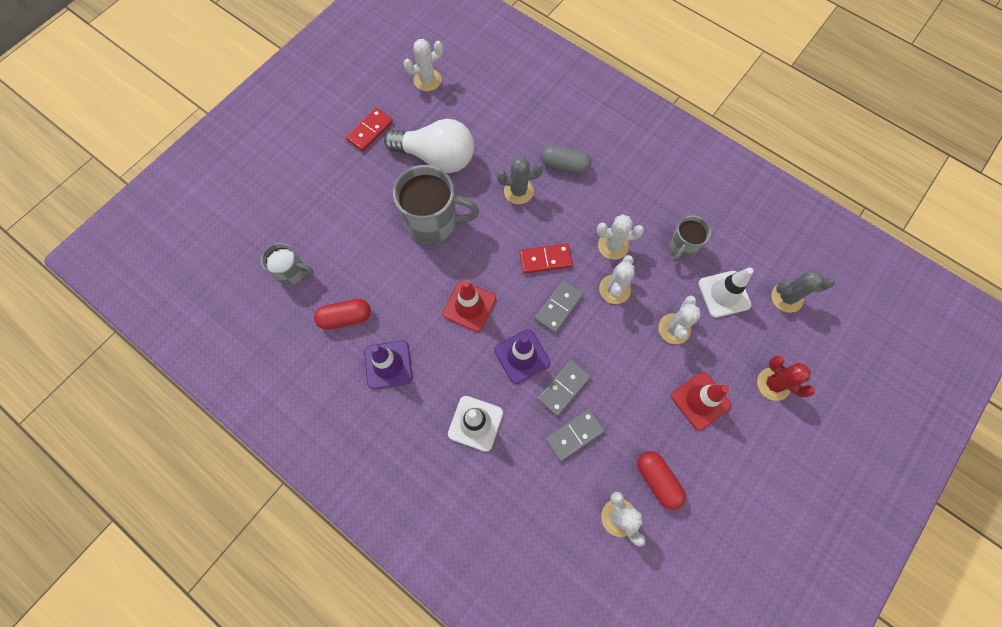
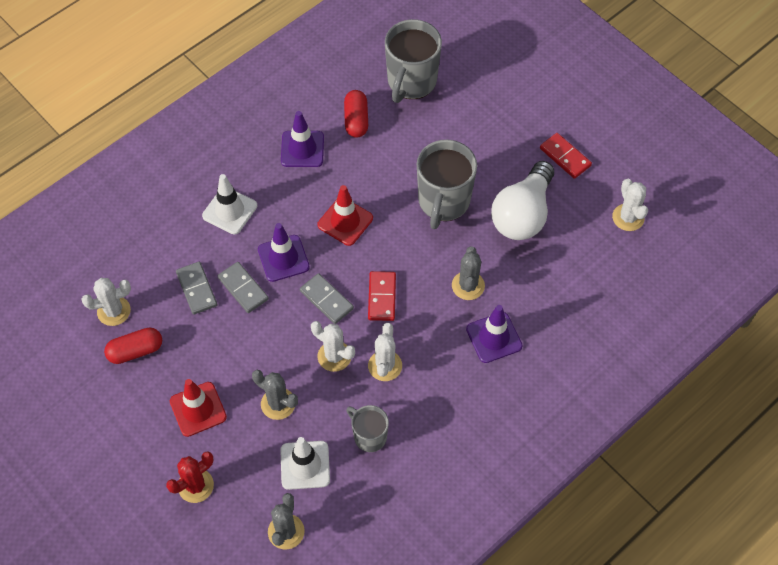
camera: 100 degrees right, 10 degrees down
(292, 273) = (411, 82): grey mug -> grey mug, size x1.76
(565, 165) = (494, 337): grey capsule -> purple traffic cone
(674, 329) = (278, 404): white cactus -> grey cactus

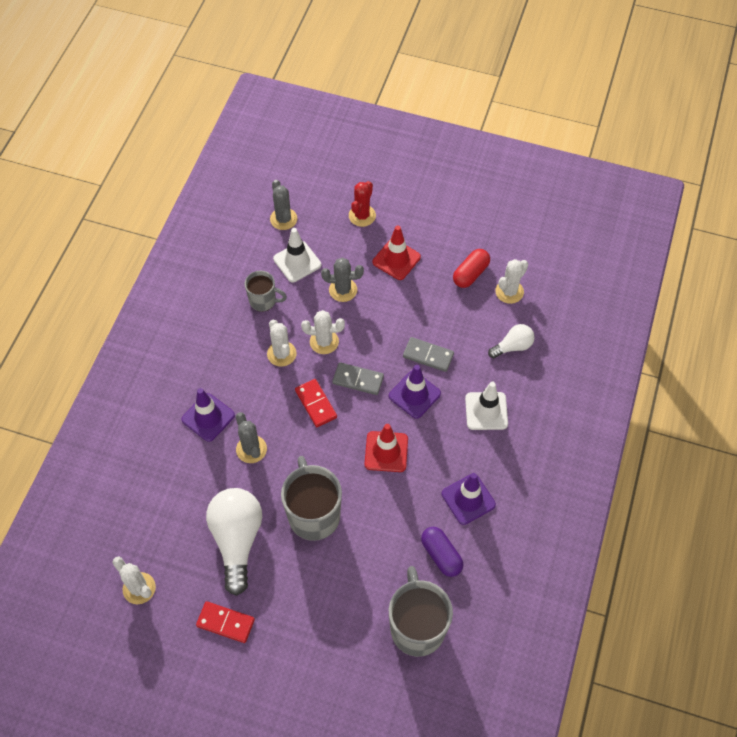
camera: 150 degrees right, 0 degrees up
(157, 255) = (513, 346): none -> white light bulb
(197, 289) = (462, 337): grey domino -> none
(356, 120) = (441, 555): red capsule -> purple capsule

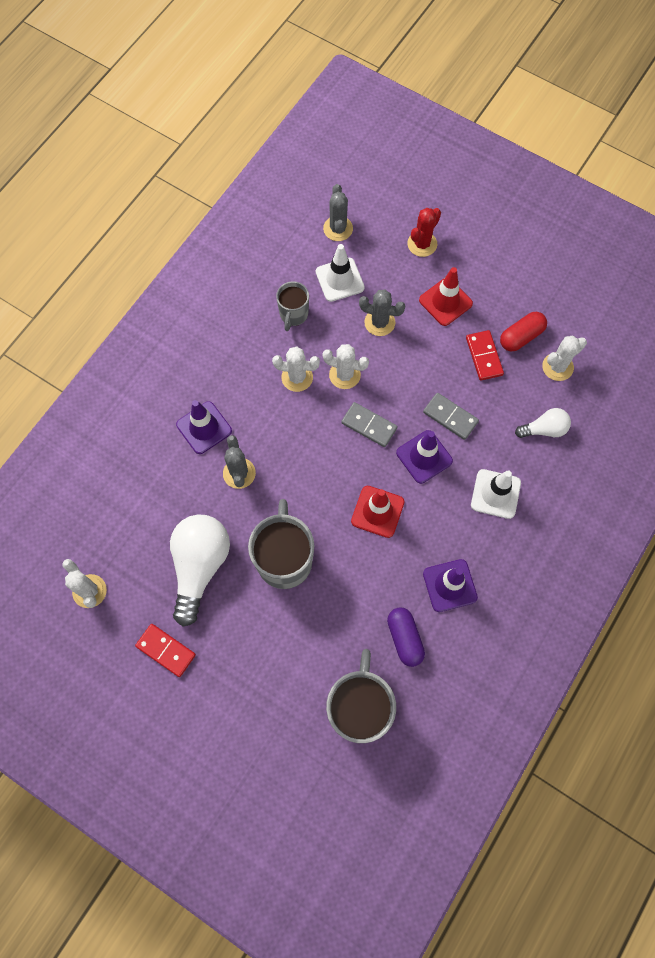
camera: 15 degrees right, 10 degrees up
(263, 301) = (293, 315): grey mug -> grey mug turned 75 degrees clockwise
(281, 354) = (297, 377): white cactus -> white cactus turned 75 degrees counterclockwise
(316, 404) = (318, 441): red domino -> red domino (484, 356)

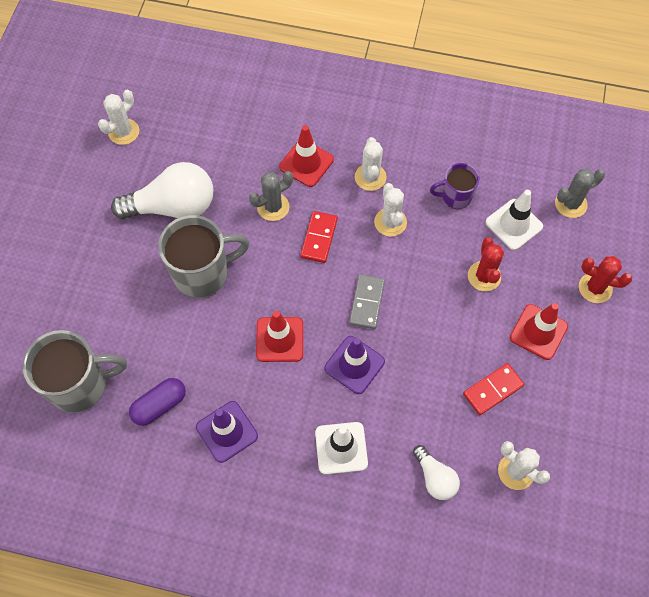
camera: 70 degrees right, 5 degrees down
(166, 650) = (89, 207): red domino -> red domino (319, 238)
(204, 428) = (306, 163): purple traffic cone -> red traffic cone
(293, 315) = (455, 197): grey mug -> purple mug
(344, 375) = (411, 263): white cactus -> white cactus (370, 177)
(379, 322) = (484, 276): grey cactus -> red cactus
(450, 417) = (408, 377): grey domino -> none
(521, 337) = (534, 421): red capsule -> none

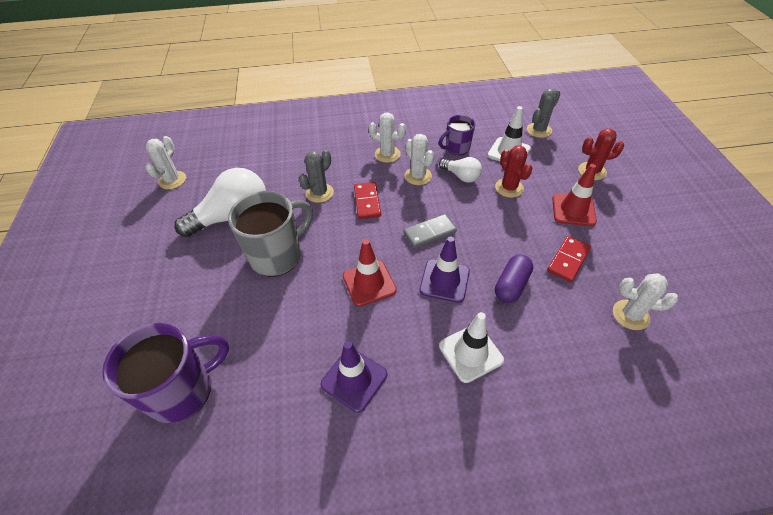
camera: 20 degrees left, 15 degrees down
(80, 385) = (183, 391): grey mug -> purple mug
(159, 405) = (275, 380): purple capsule -> purple capsule (511, 285)
(306, 163) = (333, 159): red traffic cone -> none
(367, 302) = (429, 232): grey domino -> grey domino turned 75 degrees clockwise
(370, 177) = (387, 154): white cactus -> white cactus turned 45 degrees counterclockwise
(435, 478) = (568, 346): white light bulb -> white light bulb (461, 176)

